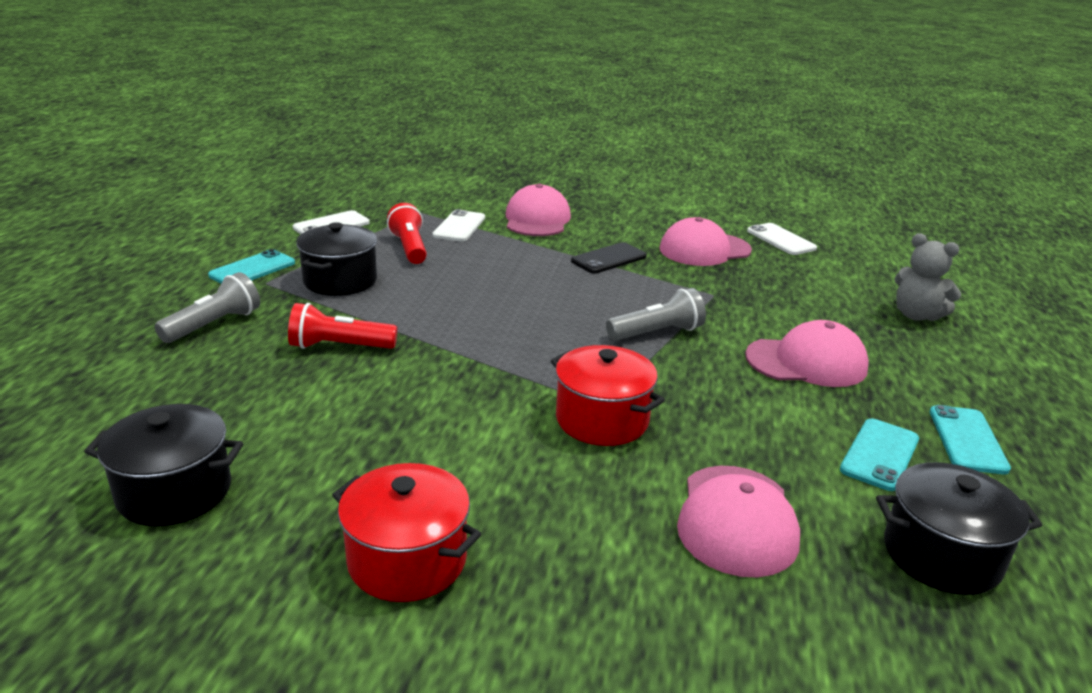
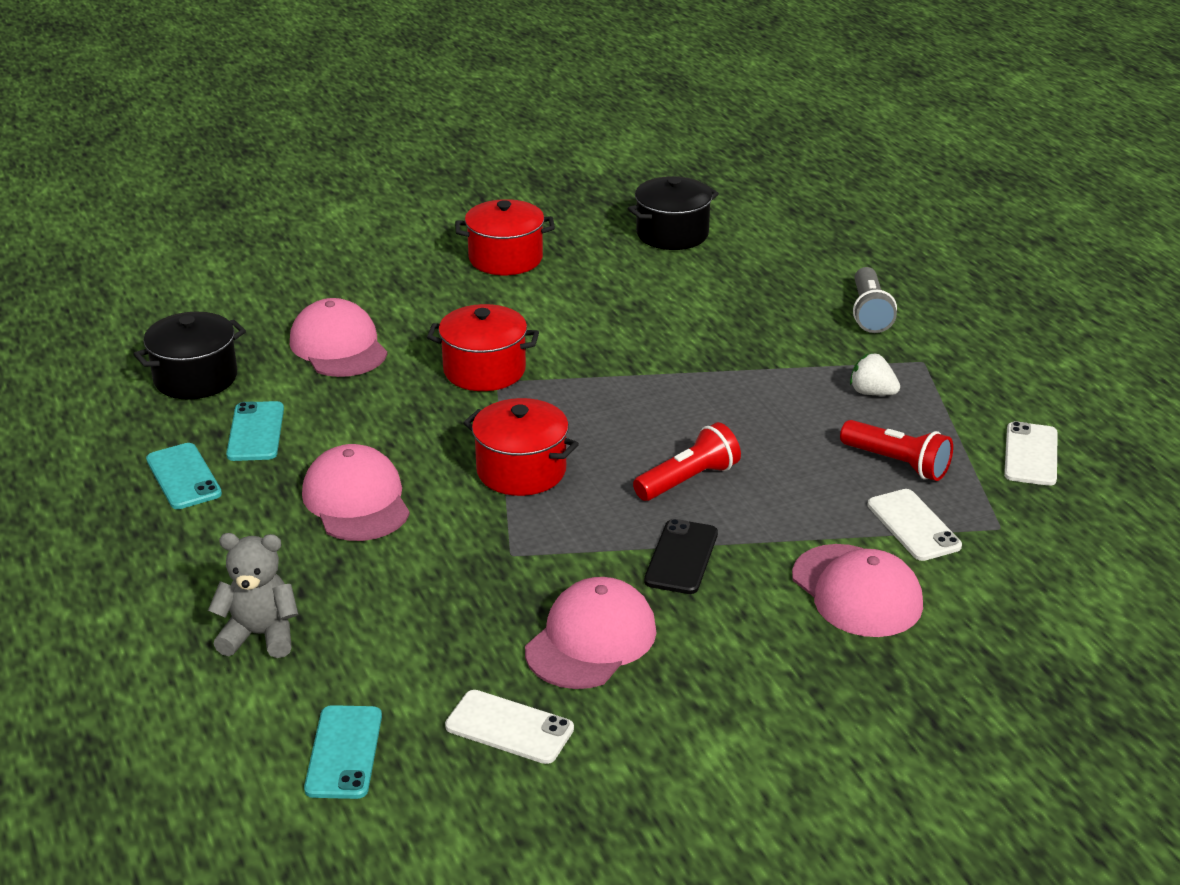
camera: 145 degrees right, 5 degrees up
(252, 269) = (964, 368): turquoise phone -> turquoise phone (344, 752)
(339, 346) = (750, 339): red flashlight -> red flashlight (688, 480)
(340, 281) = (872, 393): black pot -> white strawberry
(657, 333) = (521, 471): grey flashlight -> red pot
(806, 362) = (356, 500): pink cap -> pink cap turned 105 degrees clockwise

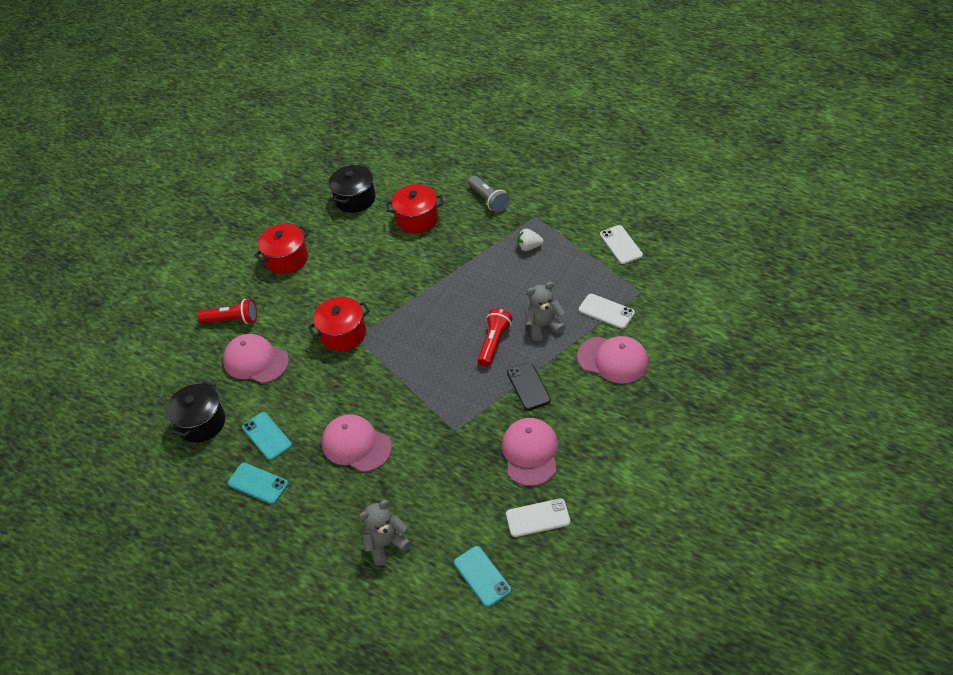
camera: 30 degrees left, 15 degrees up
(521, 471) = (416, 382): red pot -> red pot (417, 219)
(788, 496) = (543, 326): none -> grey teddy bear
(897, 463) = (572, 281): red flashlight -> red flashlight (232, 320)

